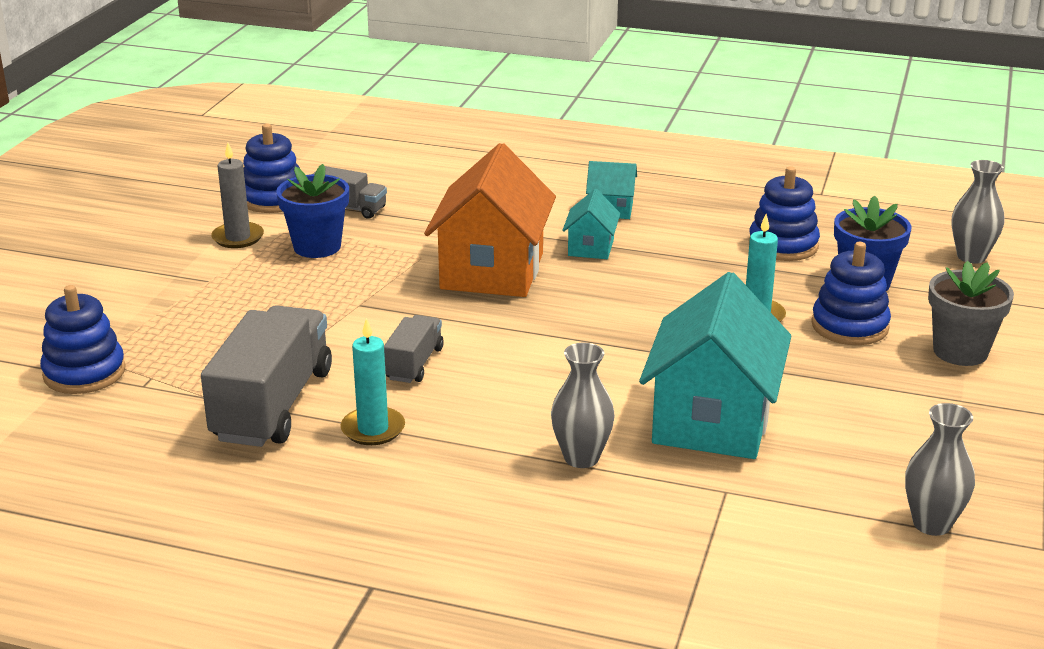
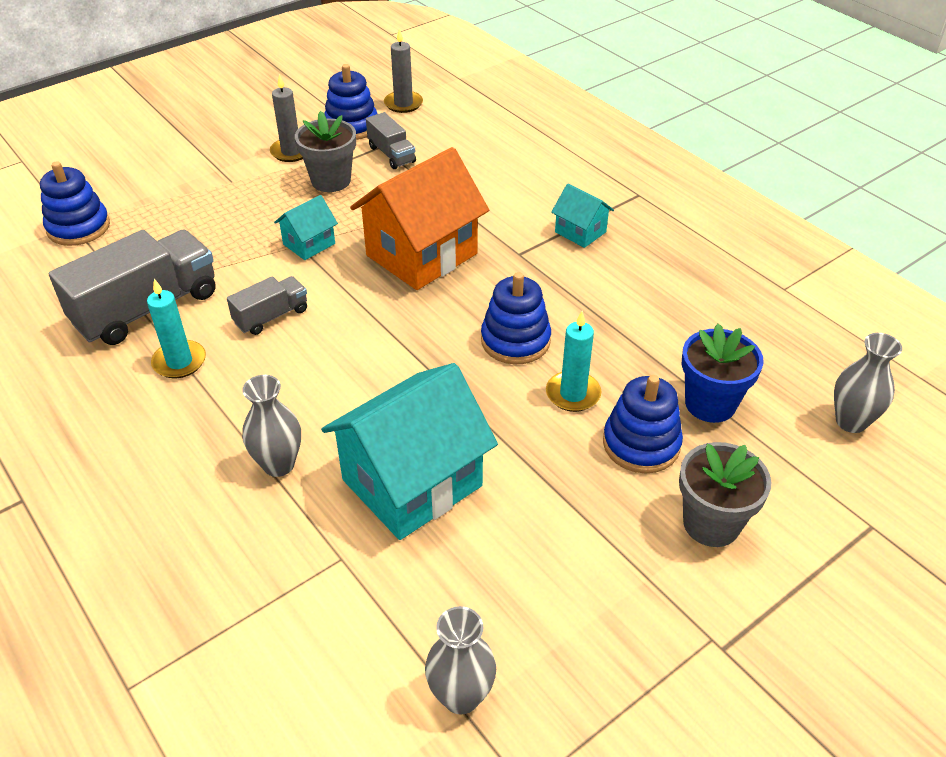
camera: 35 degrees right, 15 degrees up
(302, 166) = (403, 104): none -> grey candle
(317, 247) = (331, 181): blue flower pot -> grey flower pot
(591, 248) = (520, 264): turquoise house -> turquoise house (309, 244)
(783, 245) = (683, 330): blue stacking toy -> blue stacking toy (515, 340)

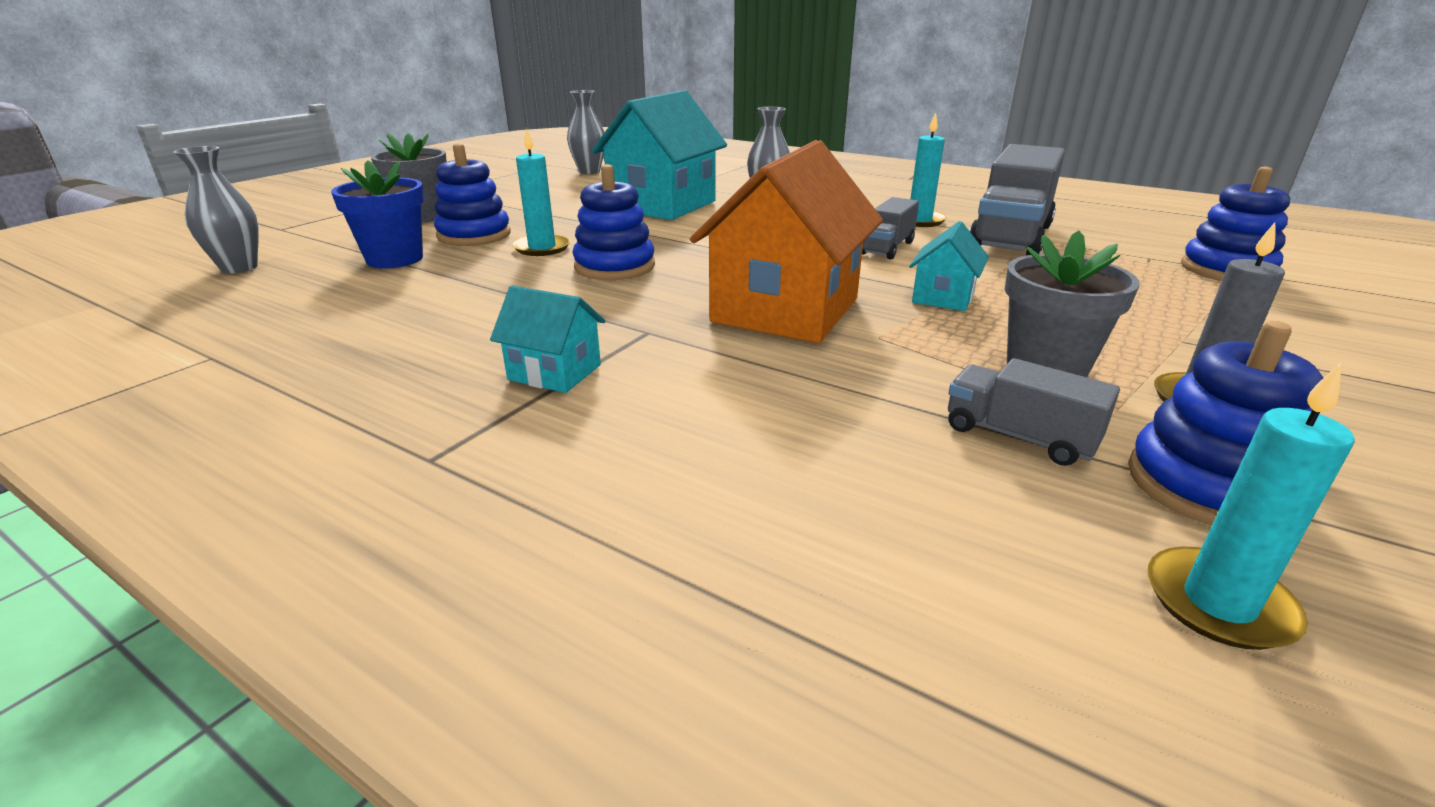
camera: 160 degrees right, 15 degrees down
(403, 104) = (1218, 603): grey candle -> turquoise candle

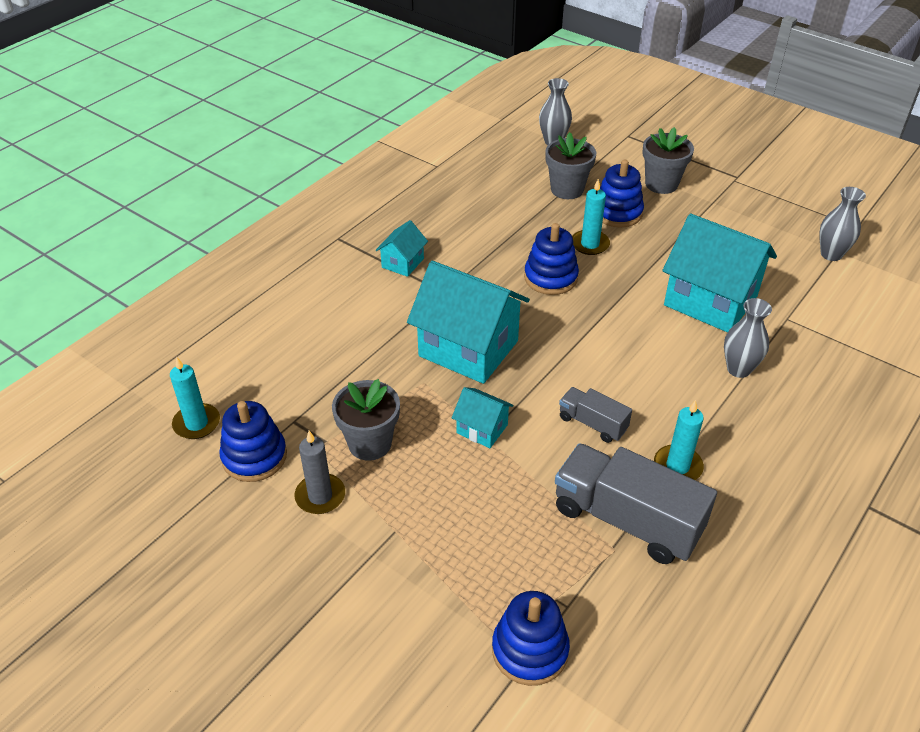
camera: 95 degrees right, 15 degrees up
(395, 259) = (567, 189): blue flower pot -> grey flower pot
(785, 310) = (468, 348): orange house -> turquoise house
(1018, 436) = (308, 407): grey truck -> none

